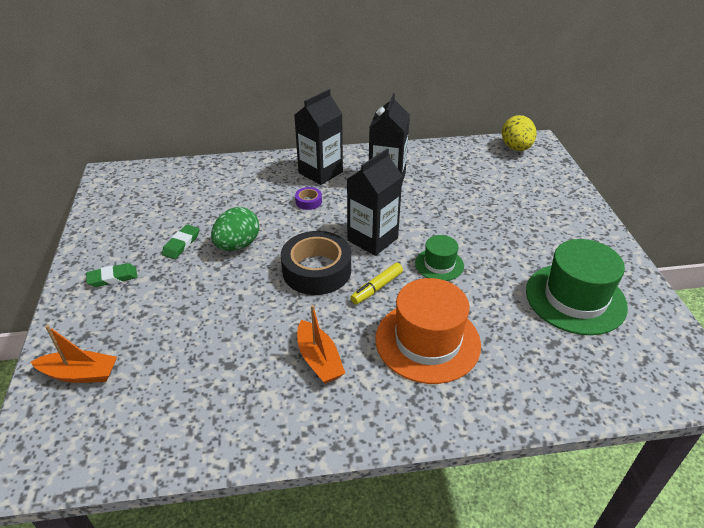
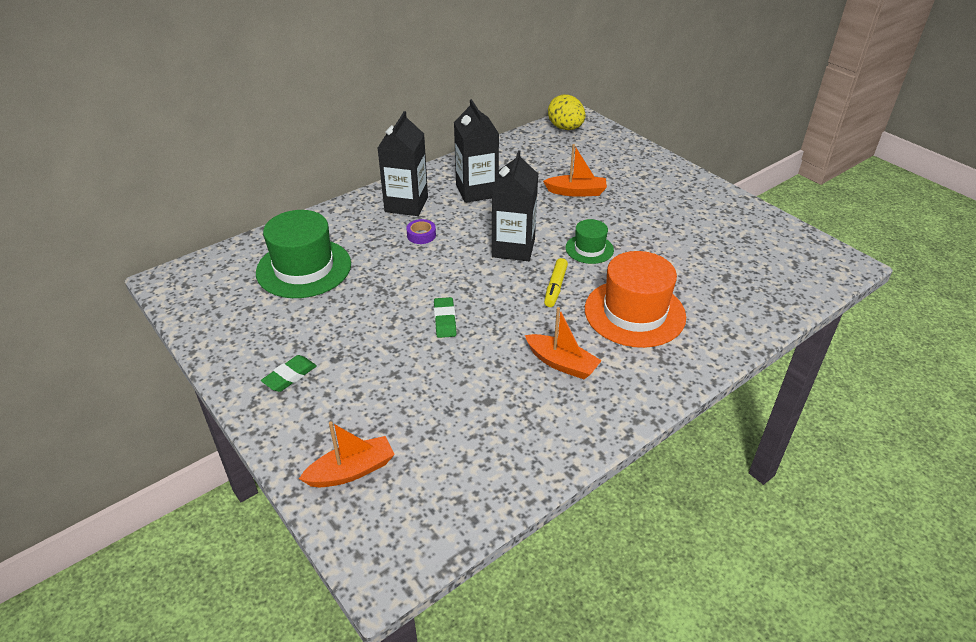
camera: 30 degrees left, 0 degrees up
(181, 244) = (330, 318): green eraser -> green eraser (445, 320)
(237, 245) = (390, 298): green egg -> none
(316, 270) = (489, 292): black tape -> none
(474, 208) = (576, 192): none -> orange boat
(575, 298) = (714, 237): green hat -> green hat (304, 268)

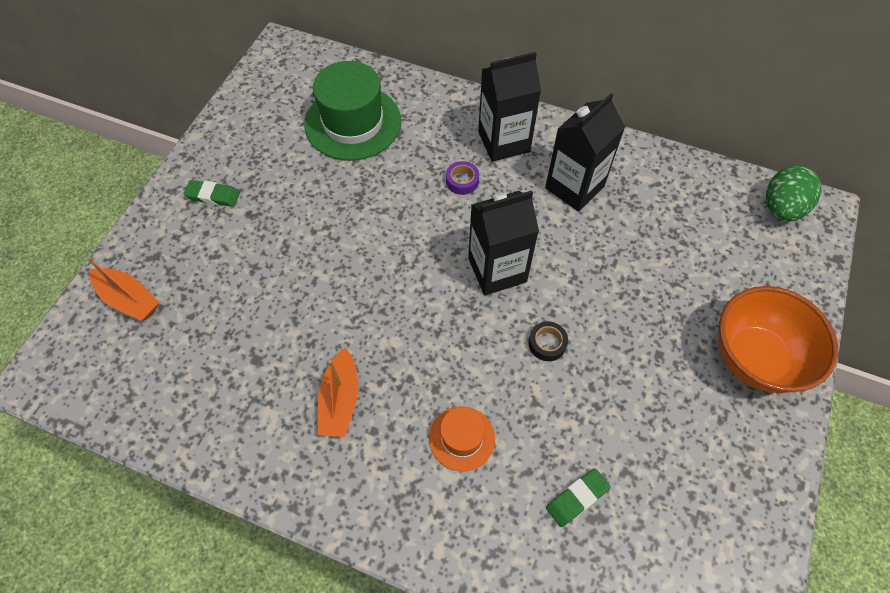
camera: 60 degrees right, 20 degrees up
(445, 320) = (346, 268): green eraser -> green eraser (577, 498)
(555, 287) = (456, 340): yellow marker -> none
(565, 128) = (781, 208): yellow egg -> green egg
(576, 192) = (649, 281): orange boat -> none
(589, 249) = (547, 343): green hat -> black tape
(634, 313) = (462, 438): orange hat -> orange hat, size x0.53
(658, 178) = (754, 358): none -> orange bowl

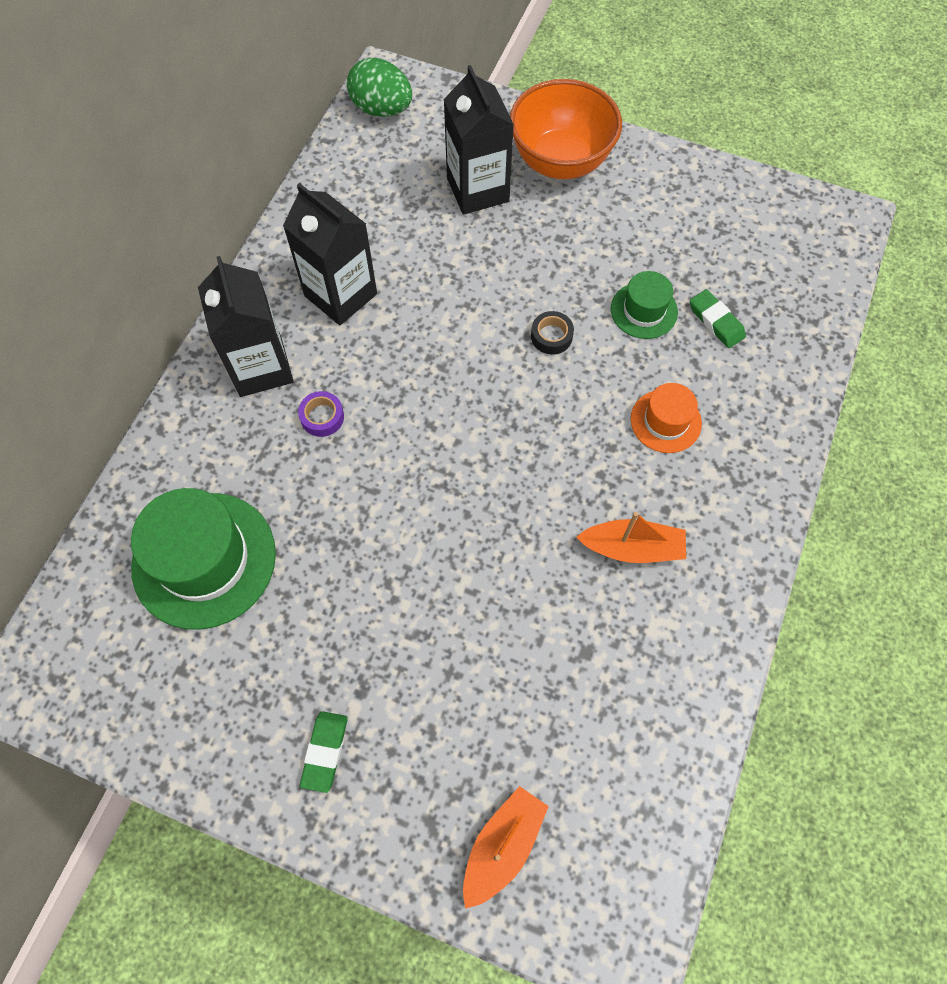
camera: 90 degrees left, 5 degrees up
(497, 270) = (457, 381): black carton -> black carton (477, 190)
(583, 427) = (644, 310): none -> green hat

